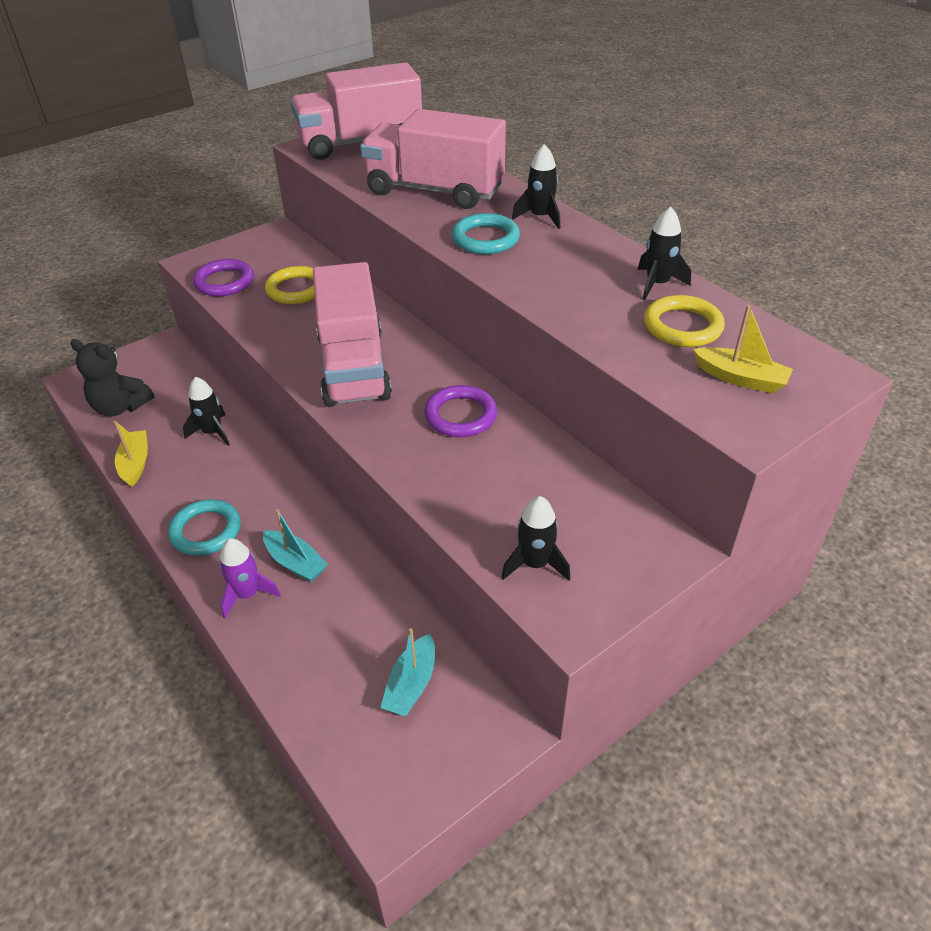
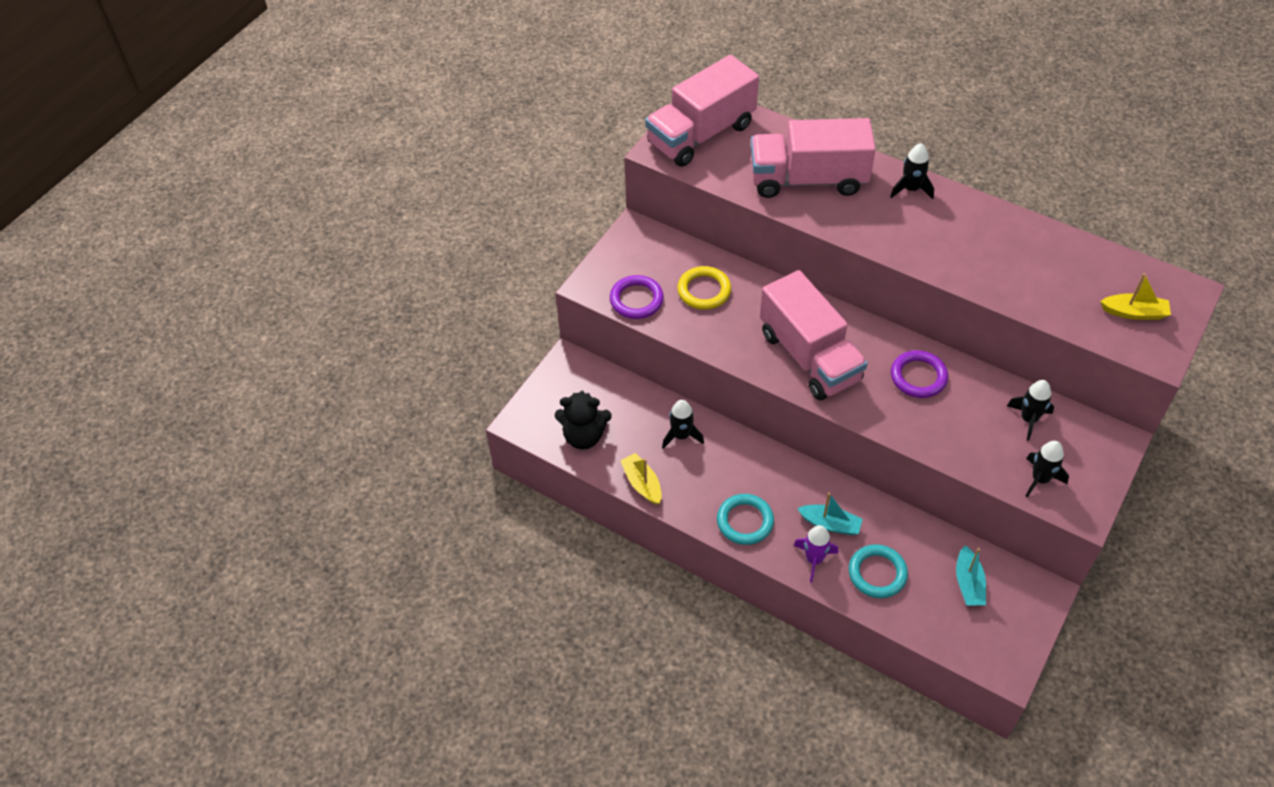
camera: 20 degrees left, 10 degrees up
(485, 239) = (885, 225): turquoise ring -> turquoise ring (877, 573)
(657, 284) = (1036, 239): black rocket -> black rocket (1028, 419)
(682, 326) = (1074, 276): yellow ring -> none

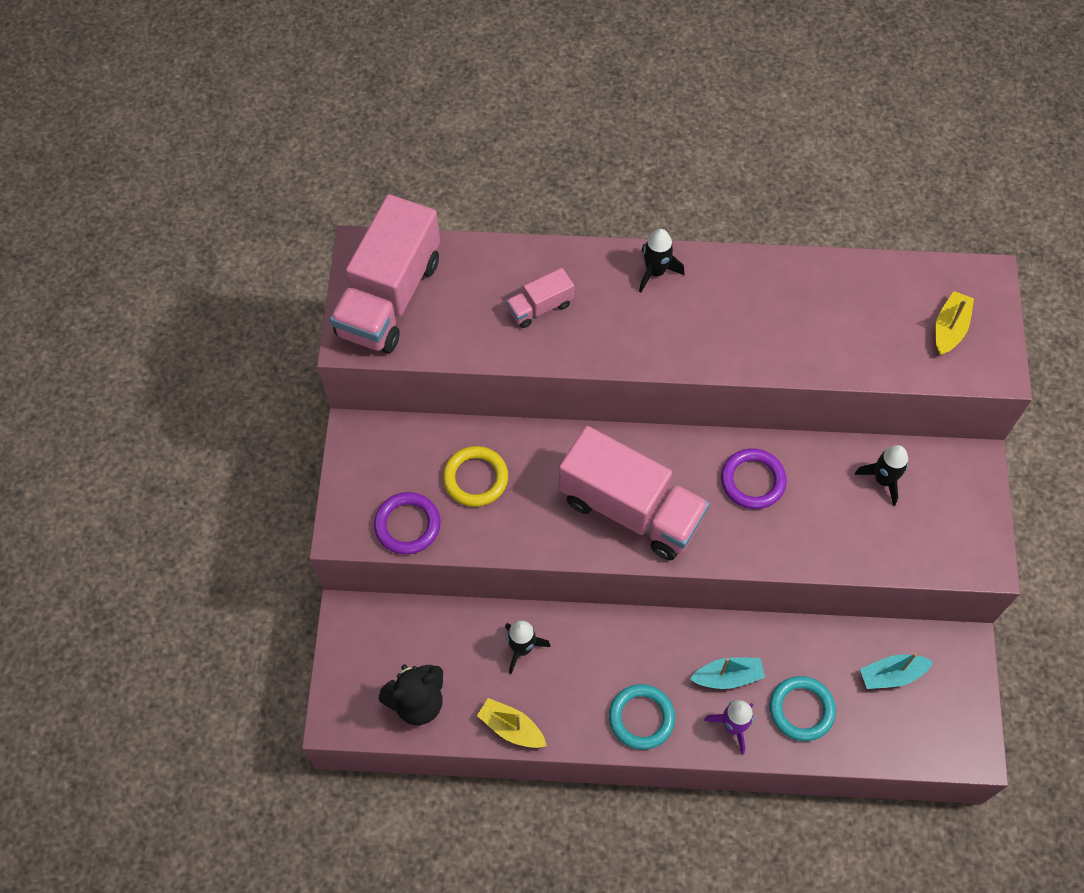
camera: 30 degrees left, 10 degrees up
(808, 179) = (540, 307): pink truck -> pink truck, size x0.46
(968, 583) = (892, 675): turquoise boat -> turquoise boat turned 105 degrees clockwise
(1040, 479) = (927, 545): black rocket -> none
(1134, 312) = (949, 329): yellow boat -> yellow boat turned 45 degrees counterclockwise

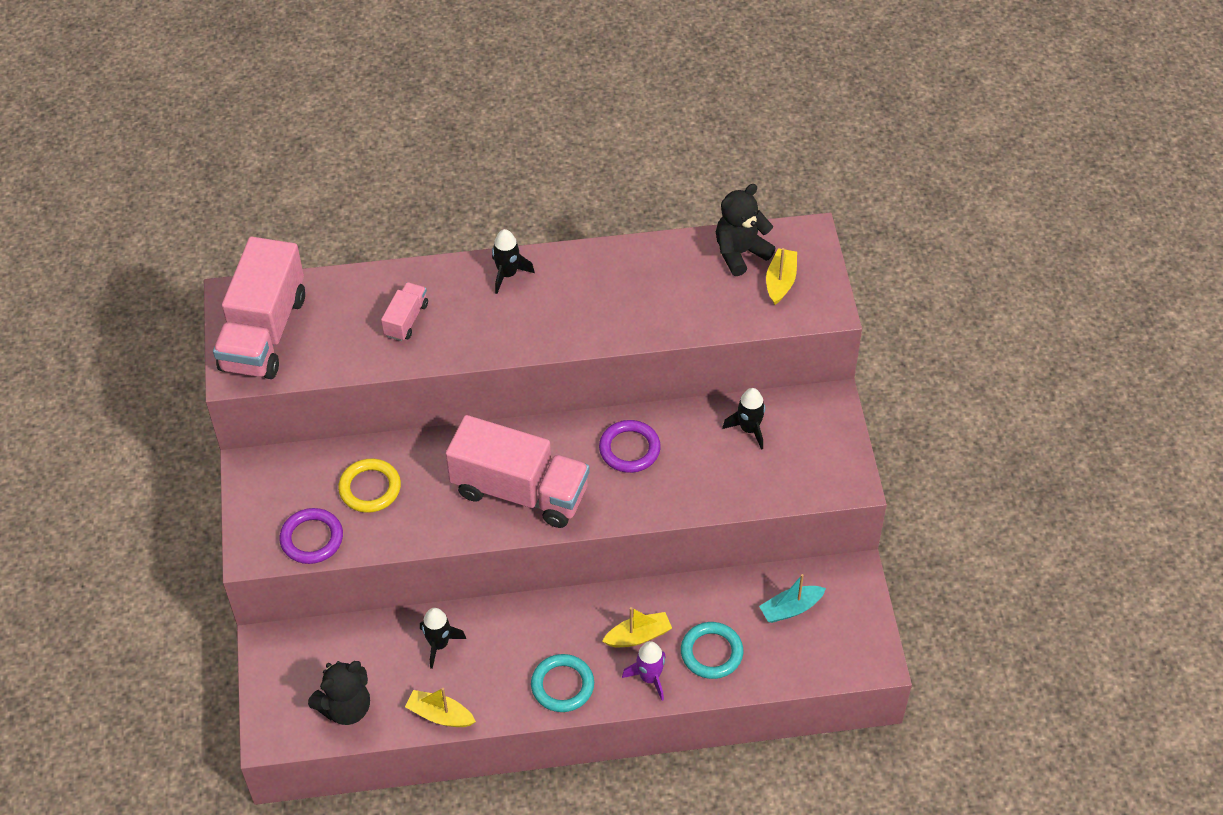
camera: 10 degrees left, 10 degrees down
(540, 307) = (406, 320): pink truck -> pink truck turned 150 degrees clockwise
(727, 677) = (638, 636): turquoise boat -> yellow boat
(909, 287) = (740, 253): none -> black teddy bear

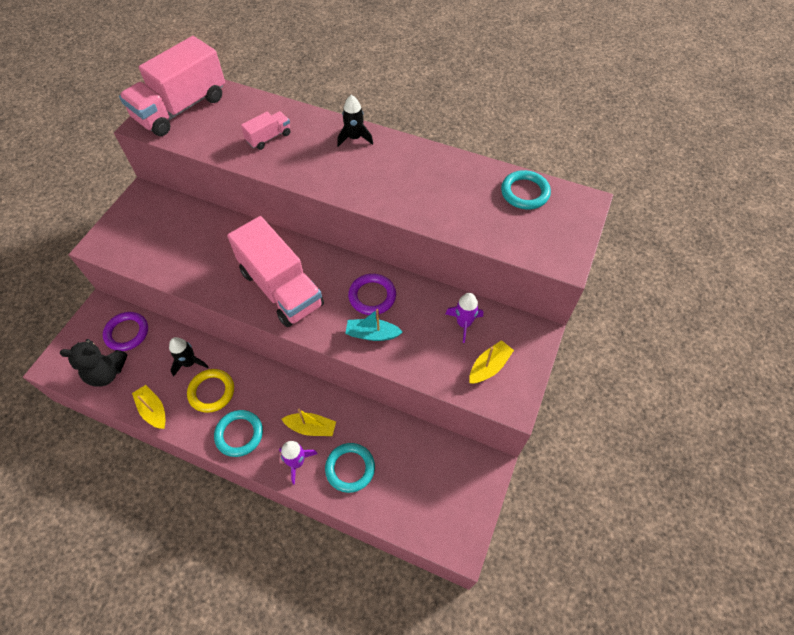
camera: 30 degrees right, 5 degrees up
(312, 538) = (137, 254): purple ring -> purple ring (127, 333)
(370, 488) = (195, 240): yellow ring -> yellow ring (211, 392)
(740, 253) = (525, 192): black teddy bear -> turquoise ring
(749, 429) = (464, 324): black rocket -> purple rocket
(780, 282) = (541, 225): yellow boat -> yellow boat (489, 367)
(791, 608) = (426, 467): turquoise boat -> turquoise boat (372, 334)

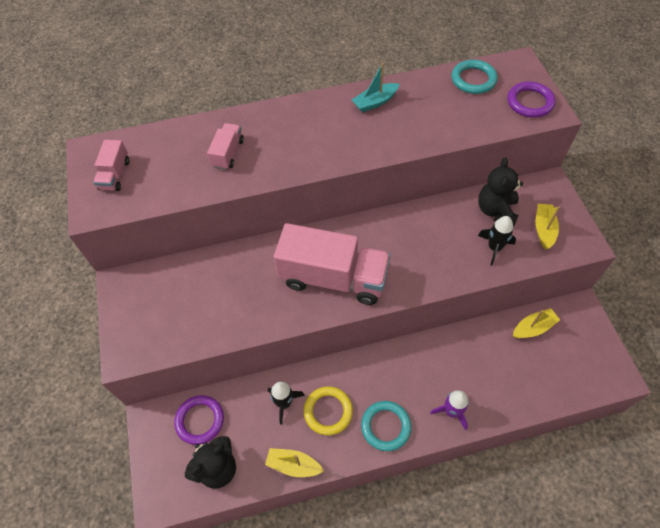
camera: 35 degrees left, 0 degrees up
(181, 108) = (115, 175): pink truck -> pink truck, size x0.46
(311, 428) = (435, 377): yellow boat -> yellow boat (533, 328)
(350, 468) = (493, 384): turquoise ring -> none
(354, 138) = (302, 112): black rocket -> black rocket (494, 248)
(372, 296) = (411, 235): purple ring -> purple ring (530, 102)
(372, 334) = (441, 264): turquoise boat -> turquoise boat (375, 102)
(464, 324) = (496, 211): purple rocket -> black teddy bear

